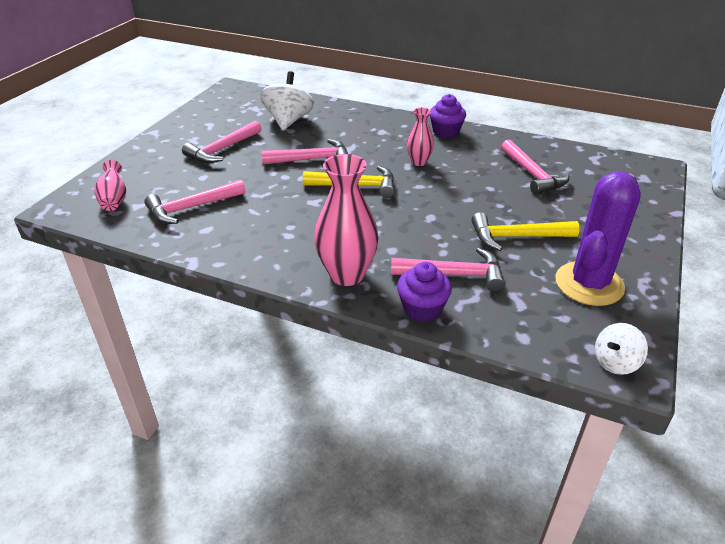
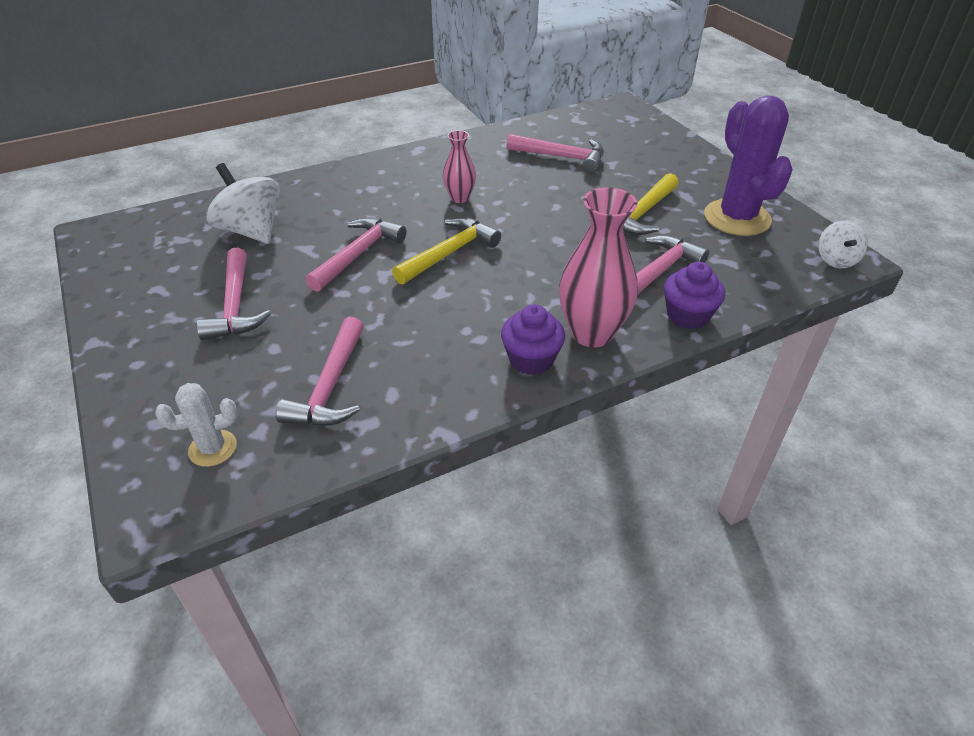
camera: 50 degrees left, 5 degrees up
(114, 199) = (213, 448): pink vase -> white cactus
(446, 132) = (430, 157): purple cupcake -> purple cupcake (531, 359)

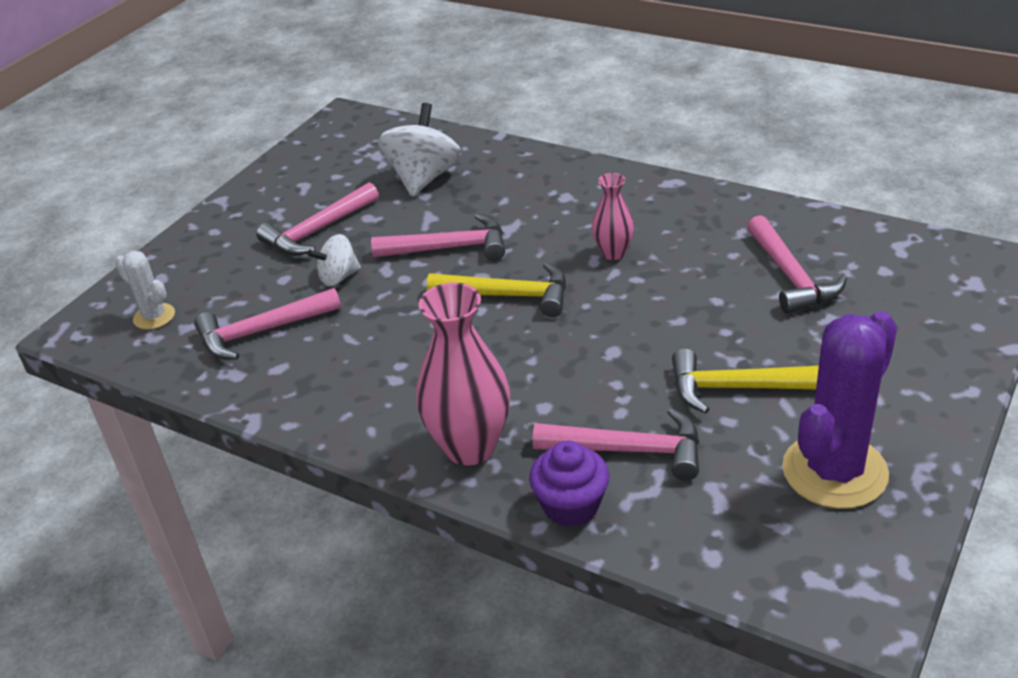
camera: 60 degrees right, 5 degrees down
(531, 359) = (392, 425): purple cupcake -> none
(836, 260) = (842, 602): white spinning top -> white spinning top (338, 277)

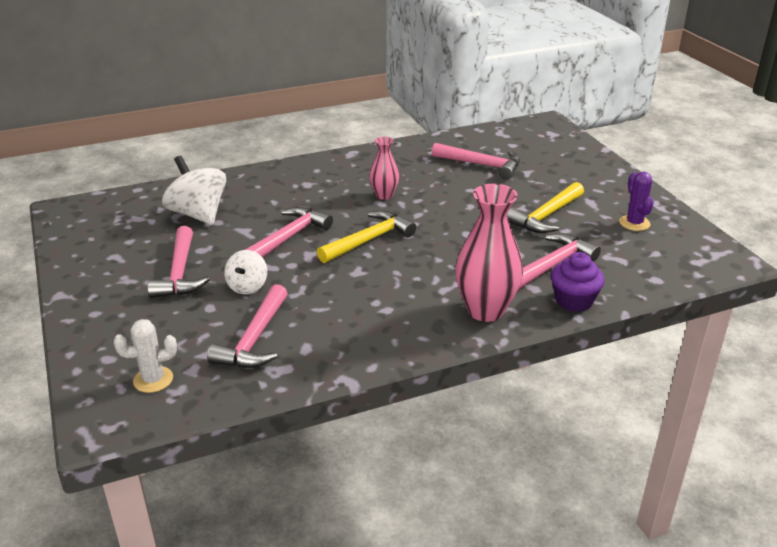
camera: 55 degrees left, 5 degrees down
(834, 471) = (634, 223): purple cactus -> purple cactus, size x0.51

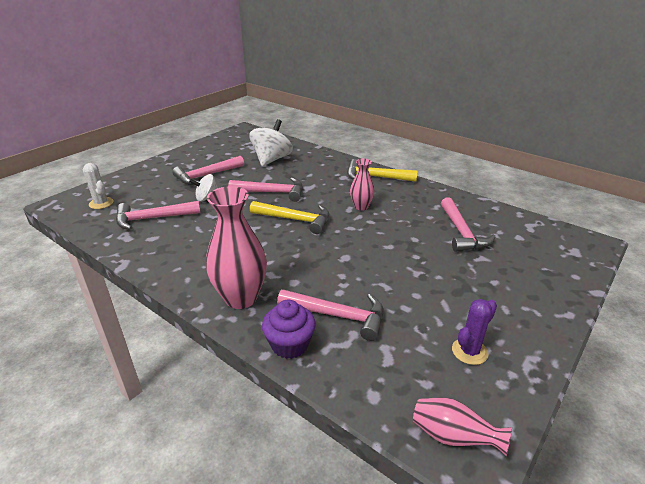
camera: 60 degrees right, 0 degrees up
(546, 216) = (416, 289): yellow hammer -> yellow hammer (375, 177)
(709, 261) = (453, 437): none -> pink vase

